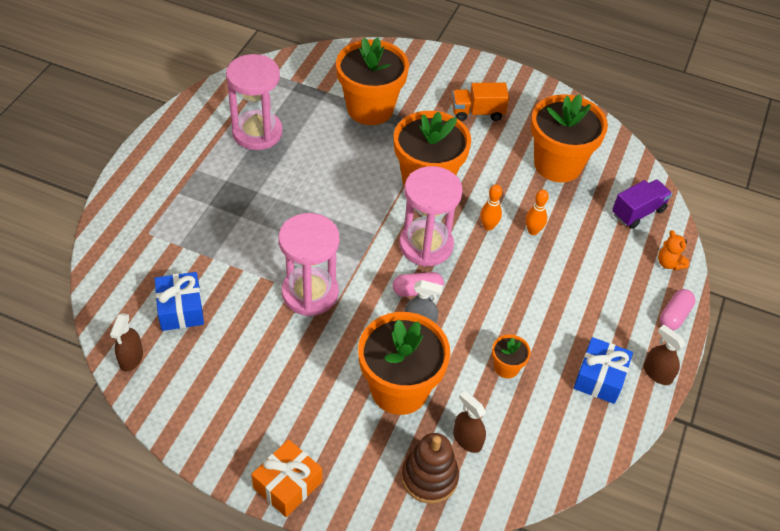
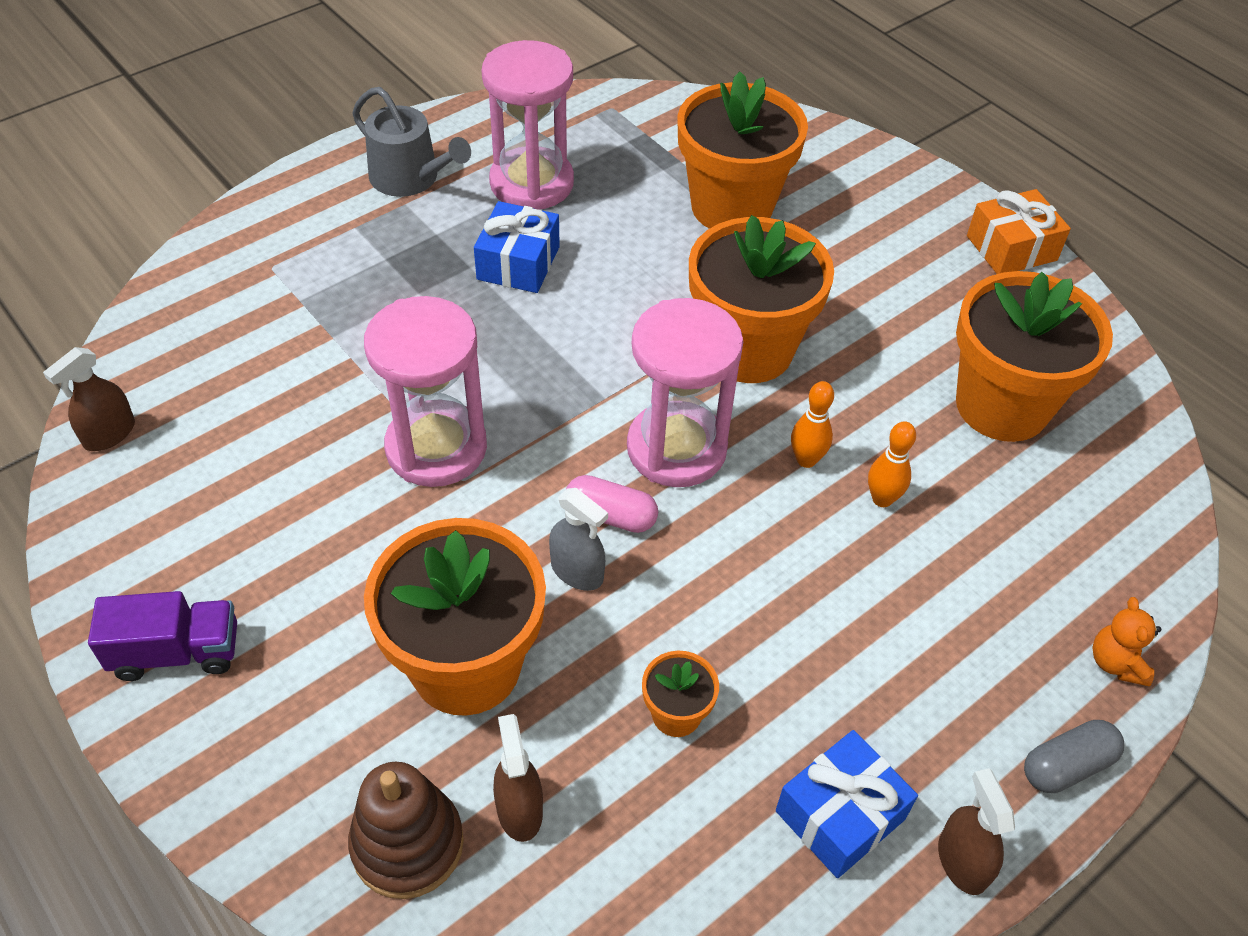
camera: 30 degrees right, 0 degrees up
(180, 309) = (231, 392): blue gift -> blue gift (518, 263)
(188, 153) = (410, 178): none -> grey watering can
(287, 485) = (176, 738): orange gift -> orange gift (1011, 248)
(477, 112) = (909, 272): orange truck -> none
(638, 212) = (1109, 545): purple truck -> purple truck (177, 652)
(674, 316) = (1066, 766): pink capsule -> grey capsule

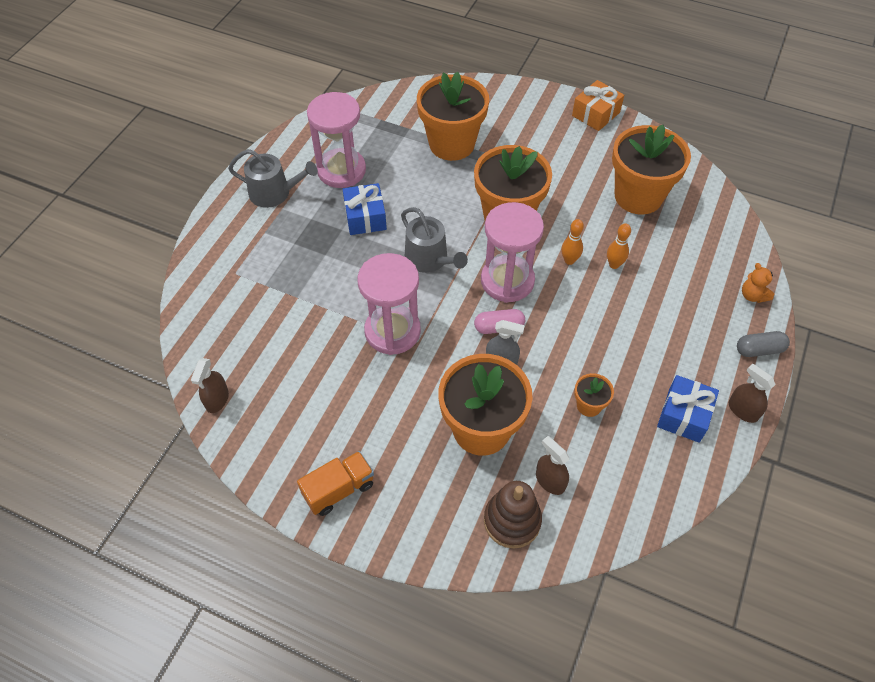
camera: 25 degrees left, 5 degrees up
(177, 652) = (339, 489): purple truck -> orange truck
(573, 364) = (430, 259): none -> grey watering can
(1066, 766) = (759, 350): grey capsule -> grey capsule turned 45 degrees clockwise

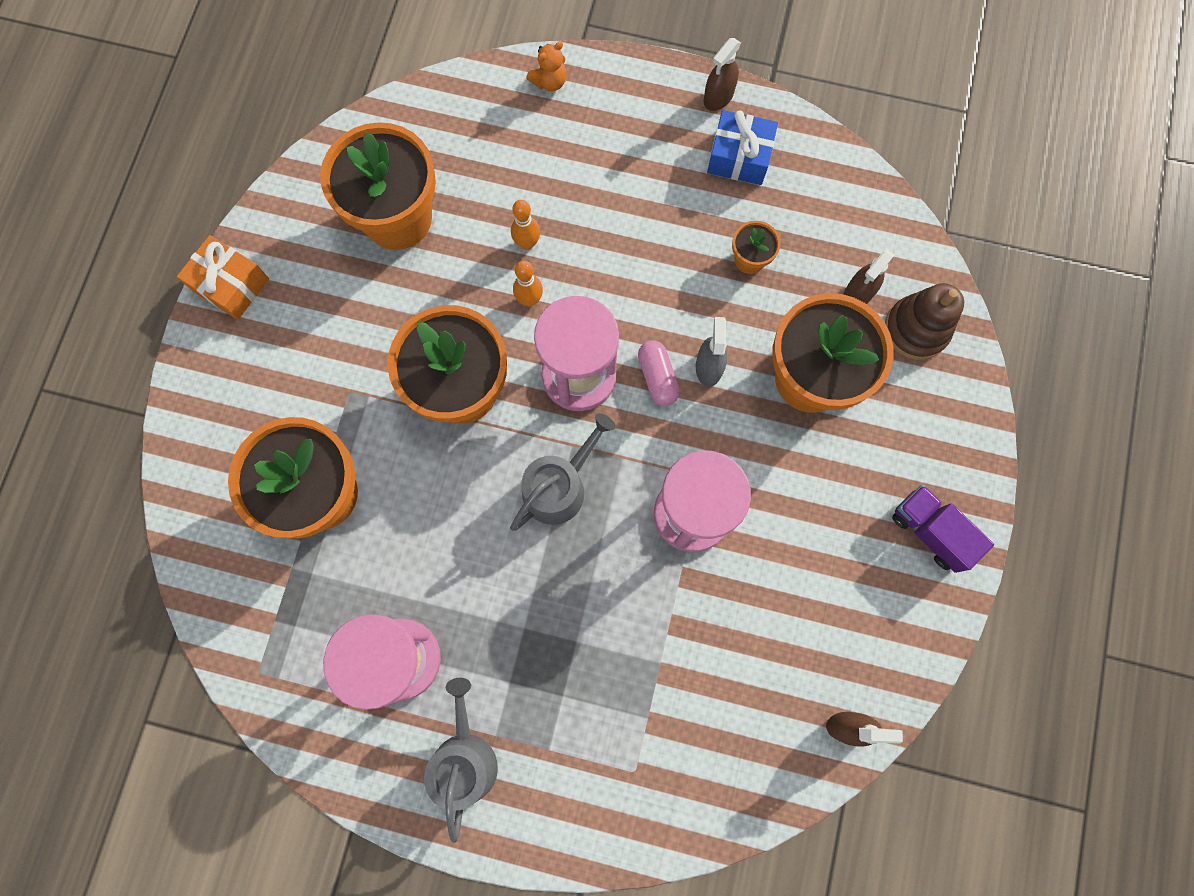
camera: 100 degrees left, 20 degrees up
(339, 489) = (930, 531): orange truck -> purple truck
(365, 217) = (494, 597): blue gift -> none
(759, 350) = (630, 77): grey capsule -> none

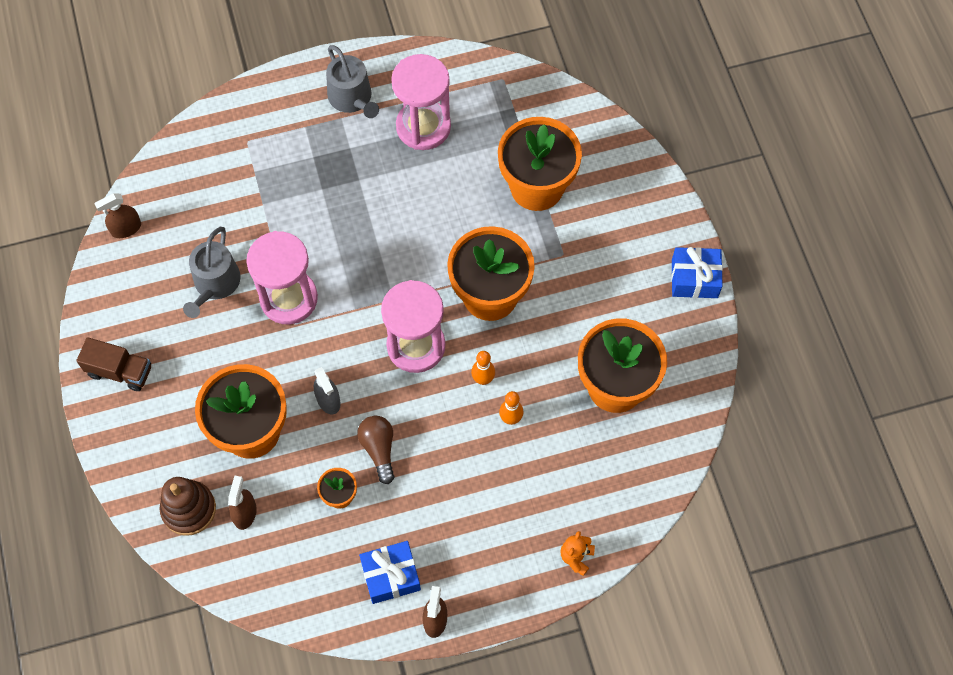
camera: 150 degrees right, 10 degrees down
(231, 285) = (694, 279): orange gift -> blue gift
(559, 486) = (386, 270): grey watering can -> grey watering can (215, 284)
(657, 377) = (361, 374): pink capsule -> none
(683, 285) = (379, 449): none -> brown light bulb
(930, 531) = (120, 371): purple truck -> brown truck

